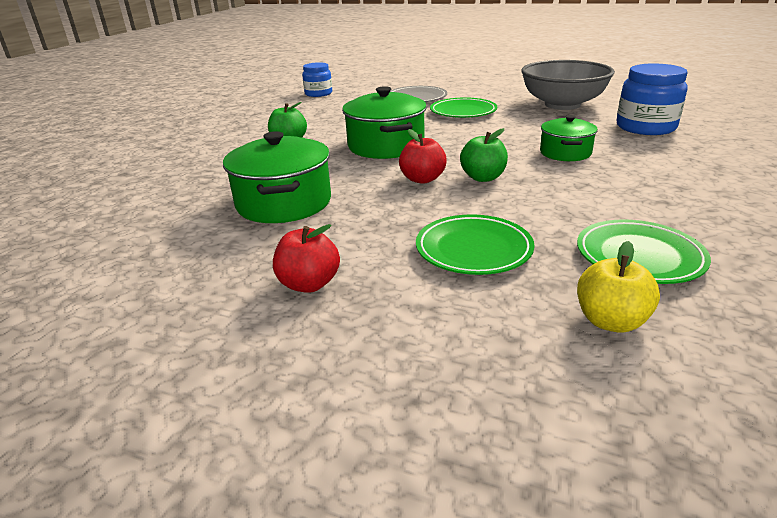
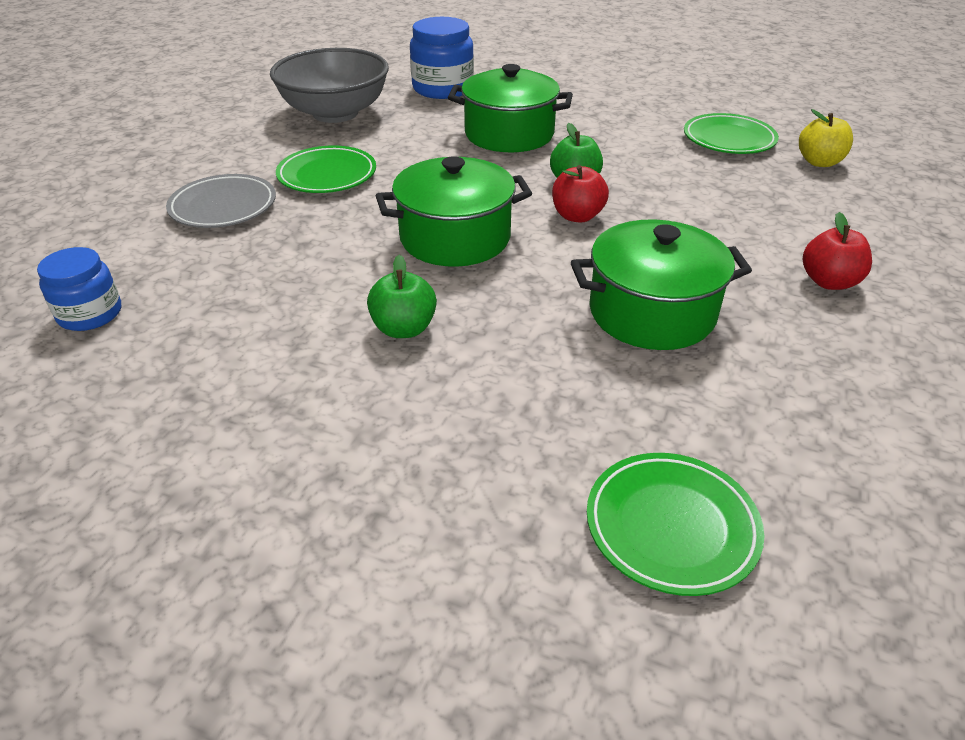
camera: 90 degrees left, 10 degrees up
(473, 250) = (737, 199): green plate -> green plate (671, 526)
(565, 153) = (509, 134): green pot -> green pot, size x1.64

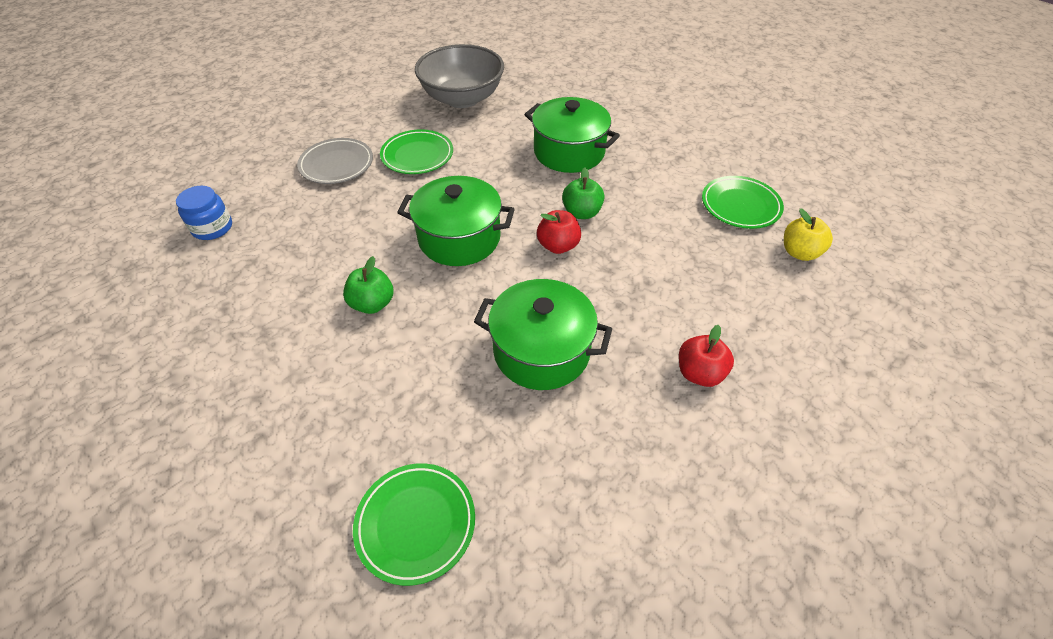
camera: 25 degrees right, 10 degrees up
(443, 89) = (554, 93): blue jar -> none

